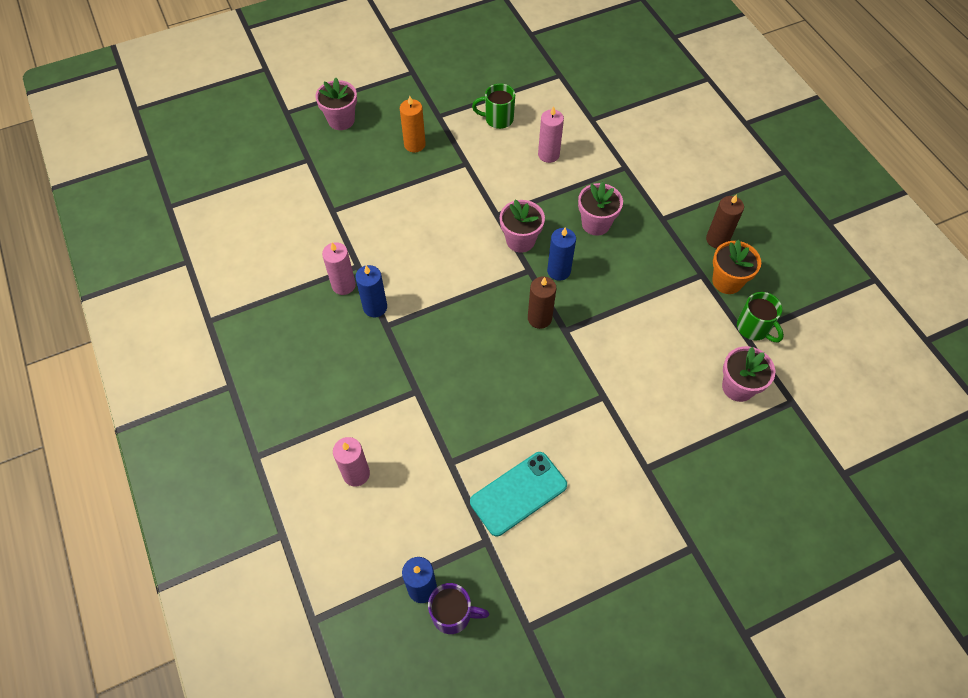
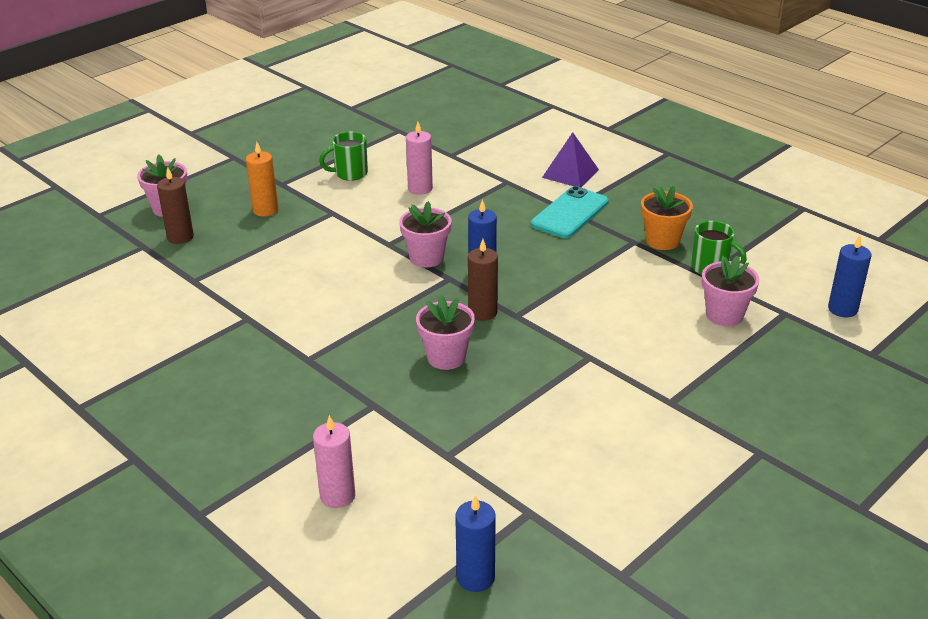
camera: 20 degrees left, 25 degrees down
(343, 285) = (238, 338): pink candle -> none
(375, 307) = (286, 347): blue candle -> blue candle (842, 309)
(453, 614) = (527, 590): purple mug -> none
(518, 493) = (542, 460): turquoise phone -> turquoise phone (570, 213)
(596, 224) = (501, 228): pink flower pot -> pink flower pot (446, 357)
(685, 173) = (570, 173): none -> purple pyramid
(717, 239) = (633, 213): brown candle -> brown candle (180, 237)

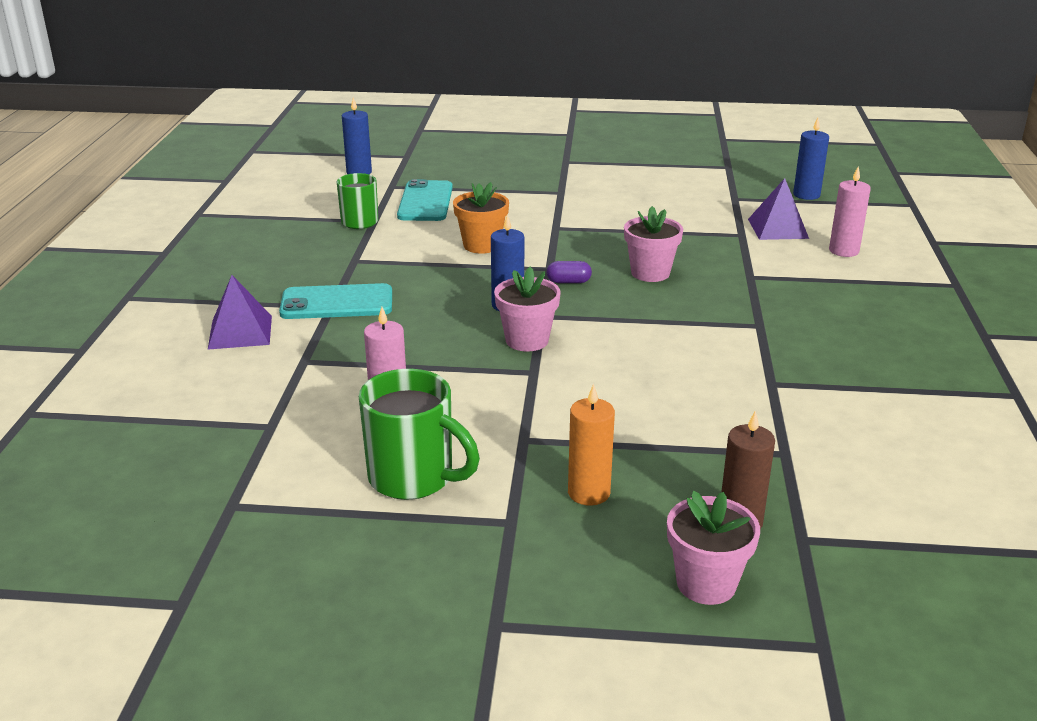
camera: 130 degrees left, 5 degrees down
(349, 174) = (414, 478): green mug -> green mug, size x1.52
(430, 488) = (777, 228): none -> purple pyramid
(482, 312) = (568, 282): brown candle -> purple capsule
(662, 241) = (336, 249): orange flower pot -> orange flower pot (481, 245)
(724, 315) = (425, 202): pink flower pot -> turquoise phone

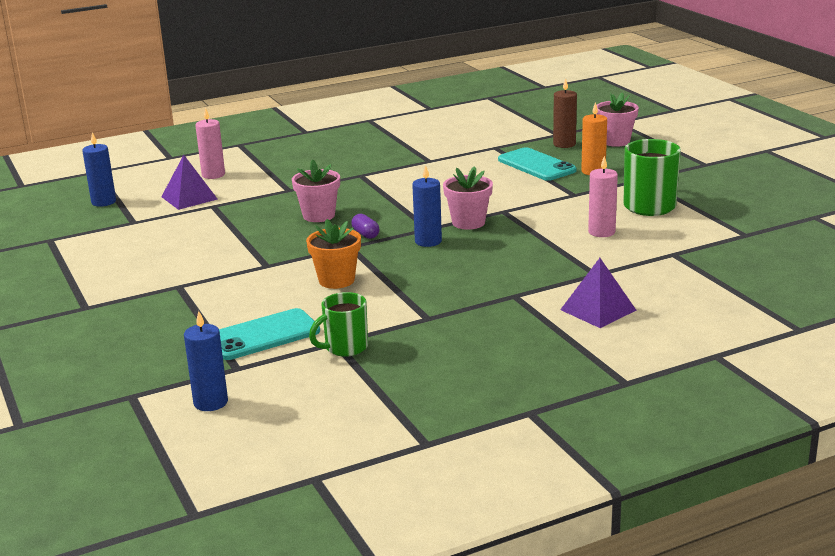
camera: 120 degrees left, 5 degrees down
(337, 303) = (506, 295): turquoise phone -> turquoise phone (536, 165)

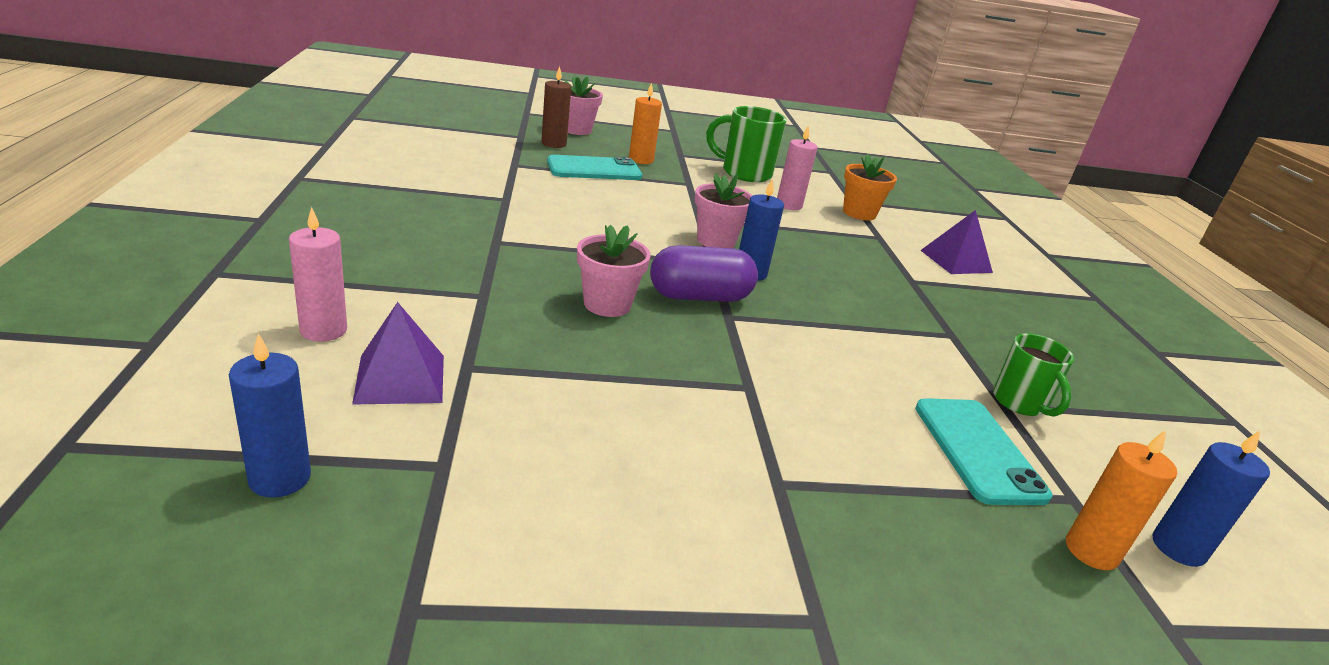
camera: 75 degrees left, 5 degrees up
(185, 373) = (1091, 551): none -> orange candle
(336, 280) = (828, 354): orange flower pot -> orange flower pot (859, 213)
(365, 234) = (699, 297): purple capsule -> purple capsule, size x2.09

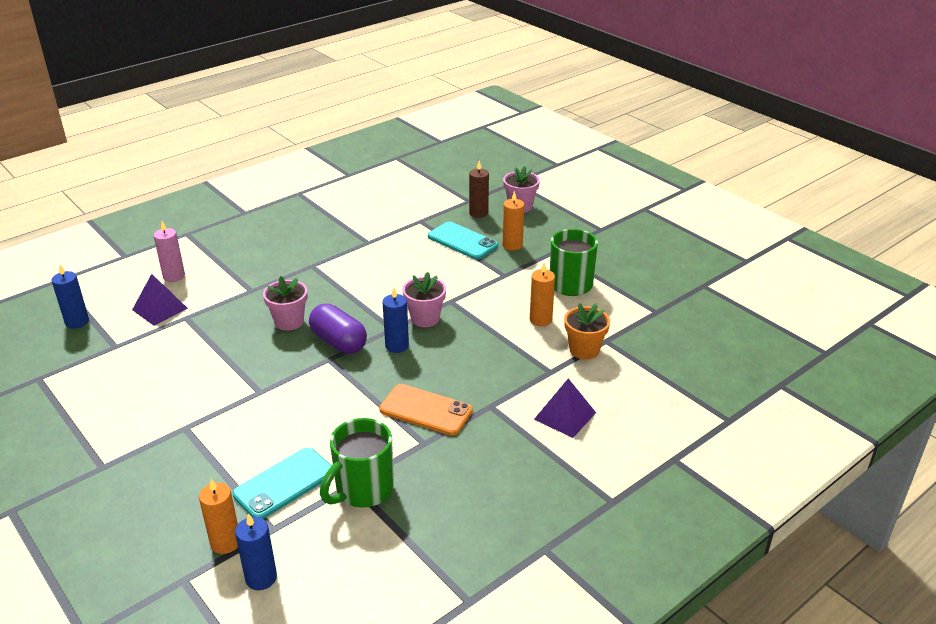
camera: 60 degrees right, 5 degrees up
(789, 205) = (540, 320): pink candle -> orange candle
(892, 310) = (425, 410): none -> orange phone
(1020, 403) = (363, 490): green mug -> green mug, size x1.52

